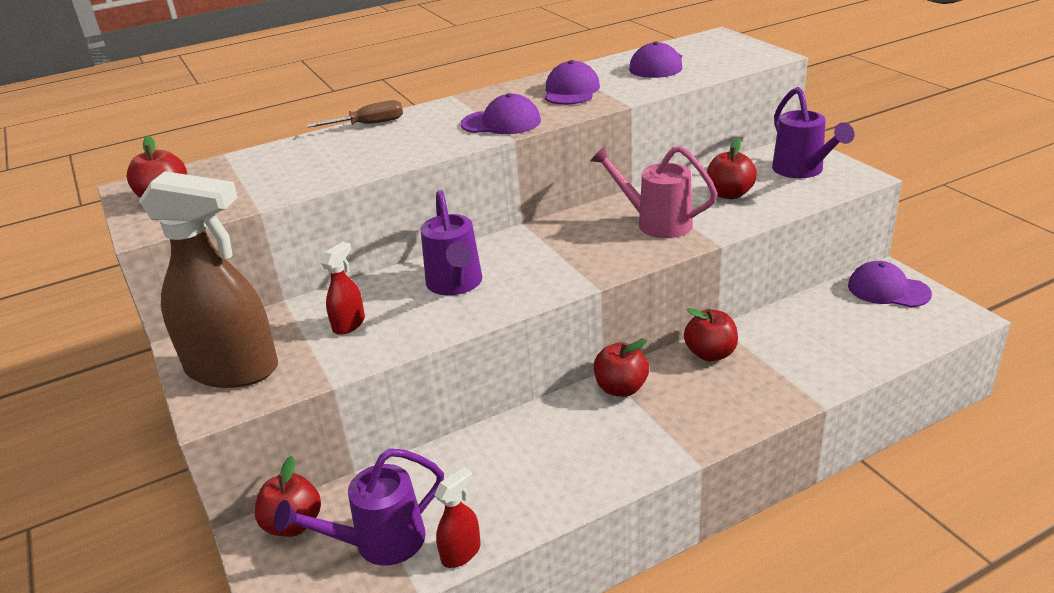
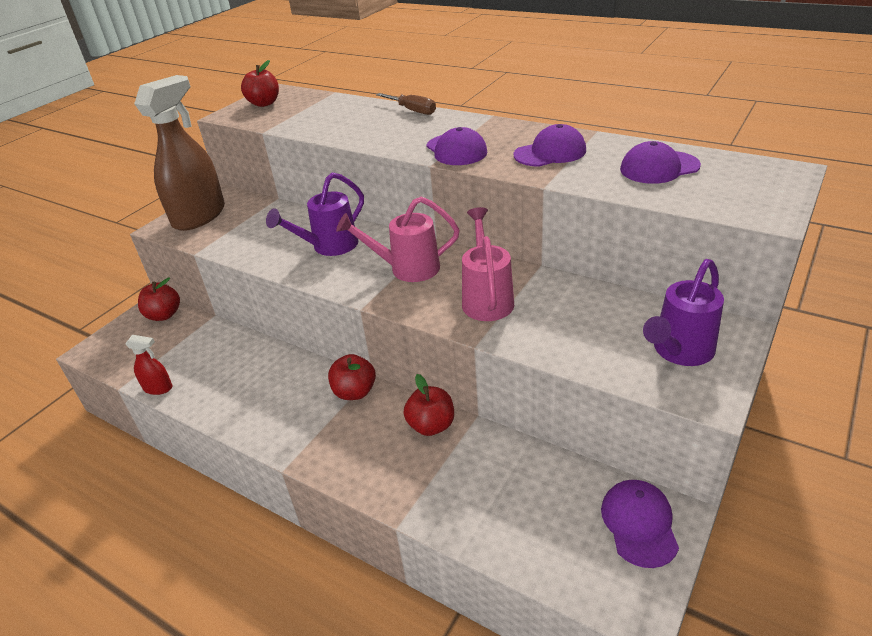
camera: 60 degrees right, 5 degrees up
(233, 369) = (199, 216): brown spray bottle -> brown spray bottle turned 135 degrees counterclockwise
(349, 324) = (261, 230): red spray bottle -> none
(380, 543) = (158, 353): purple watering can -> none
(559, 249) = (407, 269): none -> pink watering can
(729, 194) = (579, 321): red apple -> none

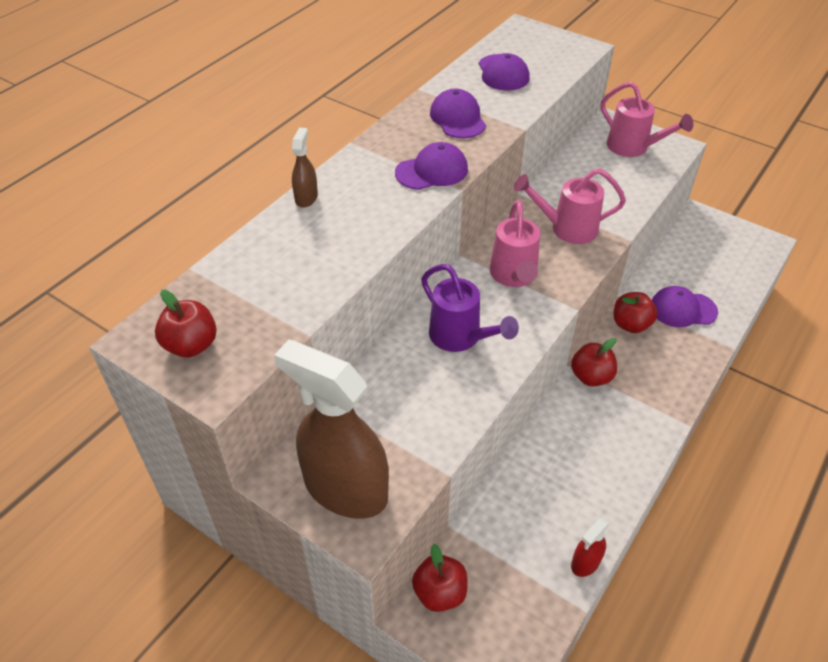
camera: 90 degrees left, 10 degrees up
(158, 388) = (585, 563): red spray bottle -> red spray bottle turned 150 degrees counterclockwise
(412, 110) = (306, 197): brown screwdriver -> brown spray bottle
(639, 524) = (708, 231): purple cap -> purple cap (683, 309)
(679, 351) = (632, 147): purple watering can -> pink watering can

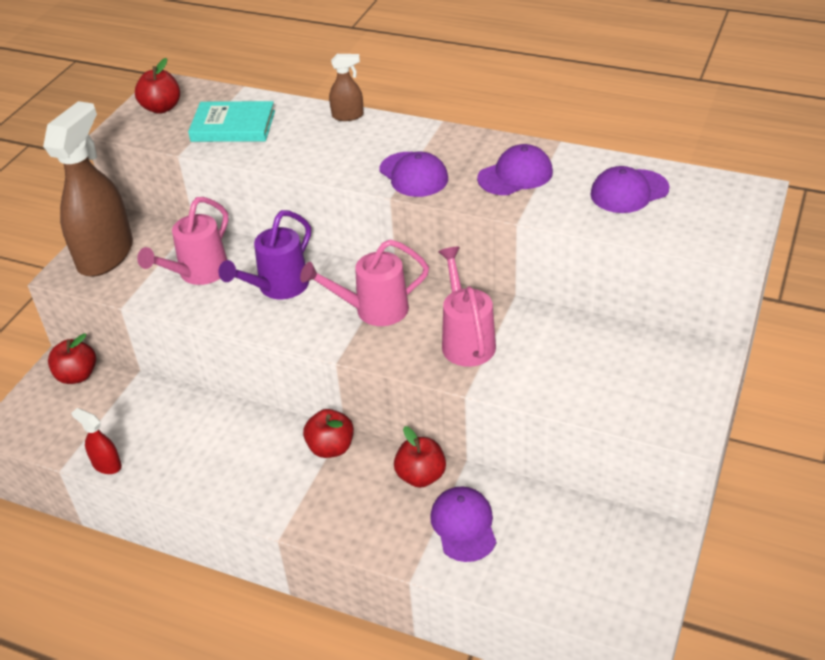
camera: 80 degrees right, 5 degrees down
(274, 284) = (233, 126): none -> turquoise book
(632, 147) = (661, 383): pink watering can -> pink watering can (198, 273)

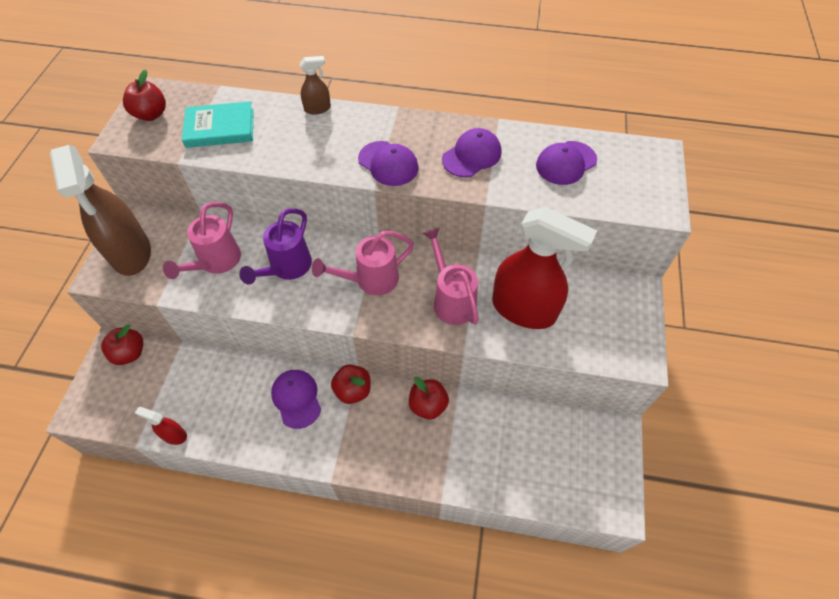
camera: 15 degrees left, 15 degrees up
(106, 255) = (131, 253): brown spray bottle -> brown spray bottle turned 150 degrees clockwise
(463, 525) = (470, 444): purple cap -> purple cap (296, 398)
(554, 360) = (524, 309): none -> red spray bottle

